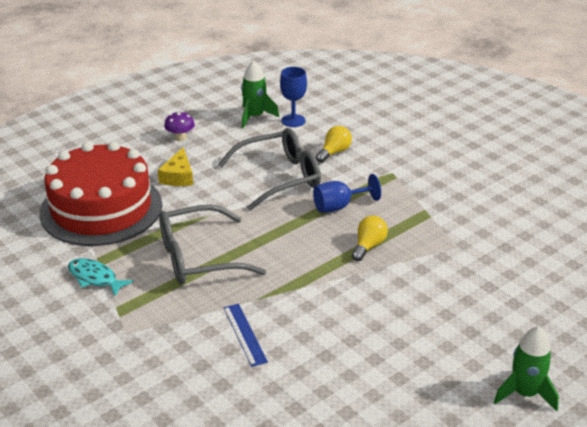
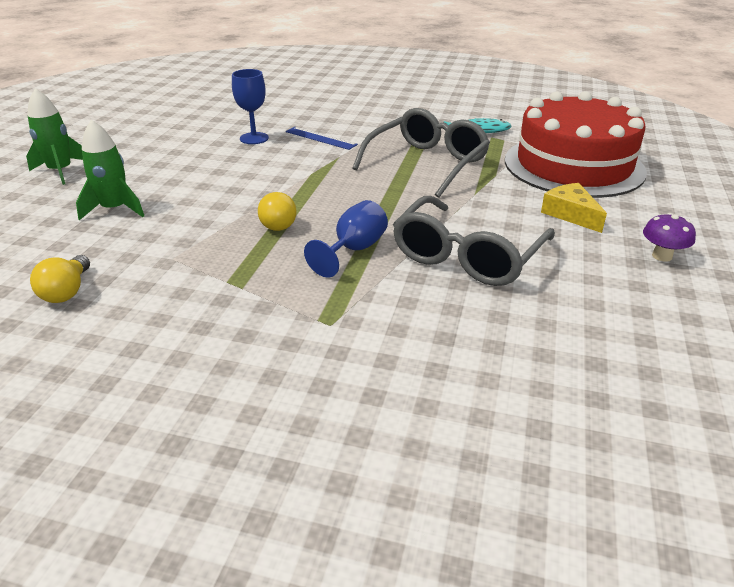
camera: 145 degrees right, 0 degrees up
(254, 117) = (647, 333): green rocket -> green rocket (115, 209)
(293, 121) = (587, 354): blue goblet -> blue goblet (254, 138)
(334, 152) = (449, 322): yellow light bulb -> yellow light bulb (67, 291)

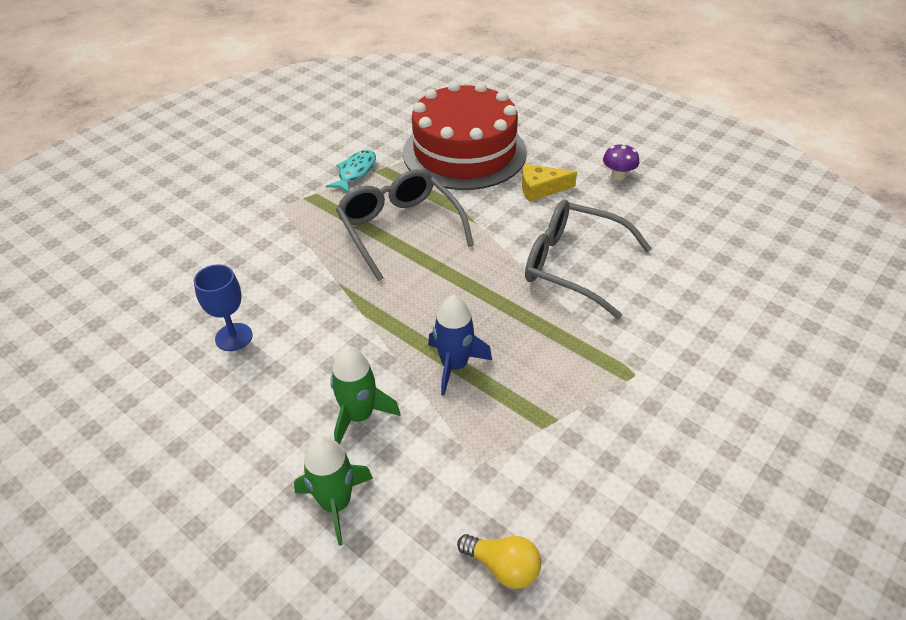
camera: 65 degrees left, 10 degrees up
(61, 171) = (175, 558): green rocket -> green rocket (359, 416)
(278, 223) = (454, 365): yellow light bulb -> blue rocket
(321, 138) = (281, 282): blue ruler -> none
(354, 250) = (531, 327): blue goblet -> none
(467, 256) = (573, 265): grey glasses -> grey glasses turned 150 degrees clockwise

